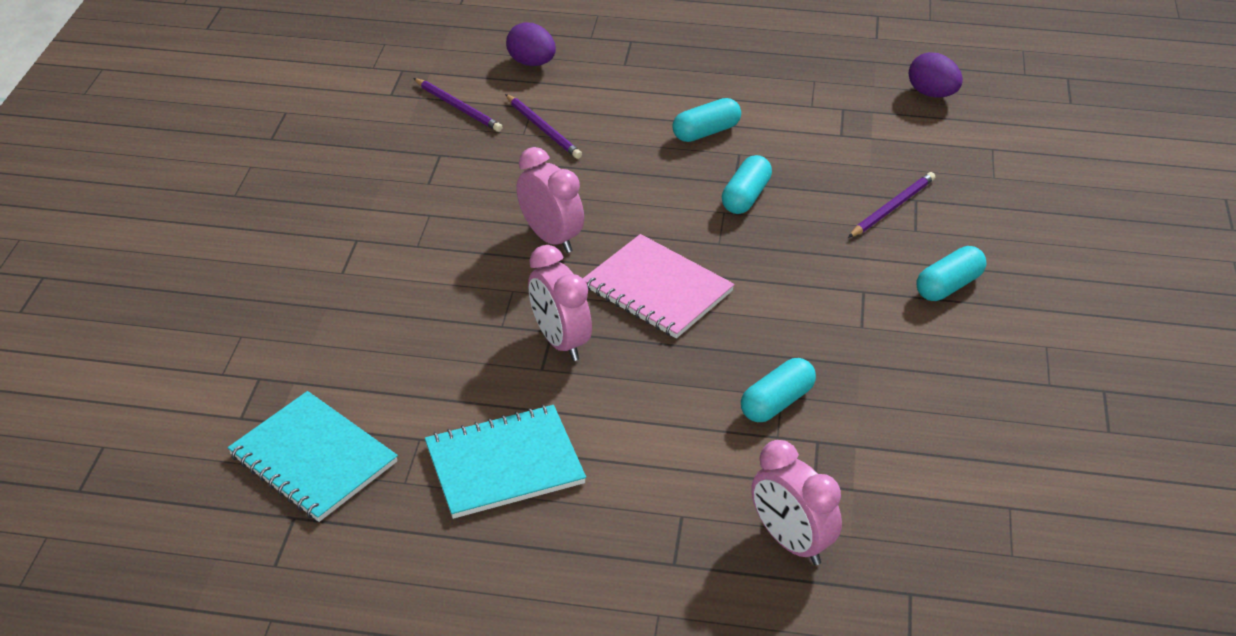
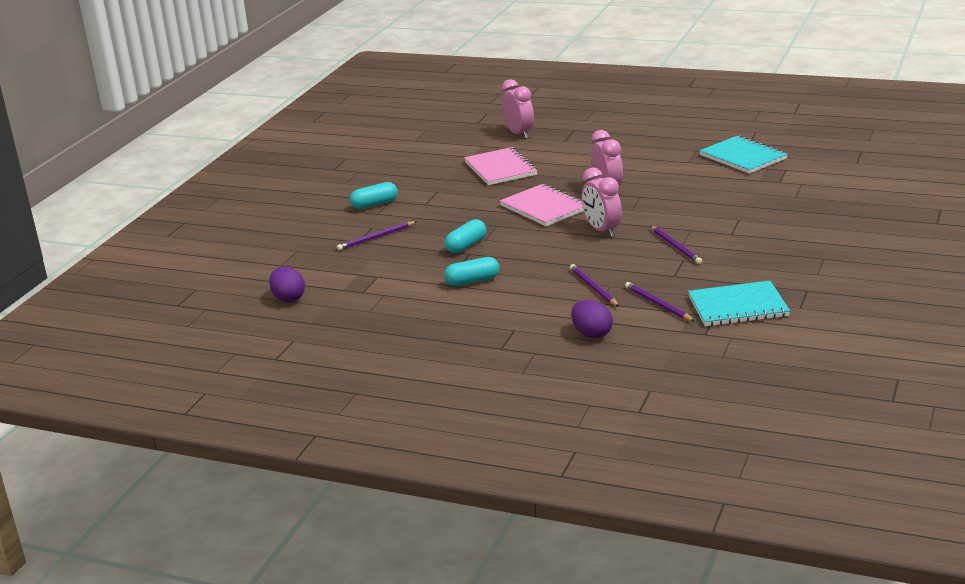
camera: 165 degrees left, 15 degrees down
(438, 208) = (676, 247): none -> purple pencil
(504, 464) = (645, 154): turquoise notebook -> turquoise notebook (738, 306)
(777, 402) = (500, 168): turquoise capsule -> pink notebook

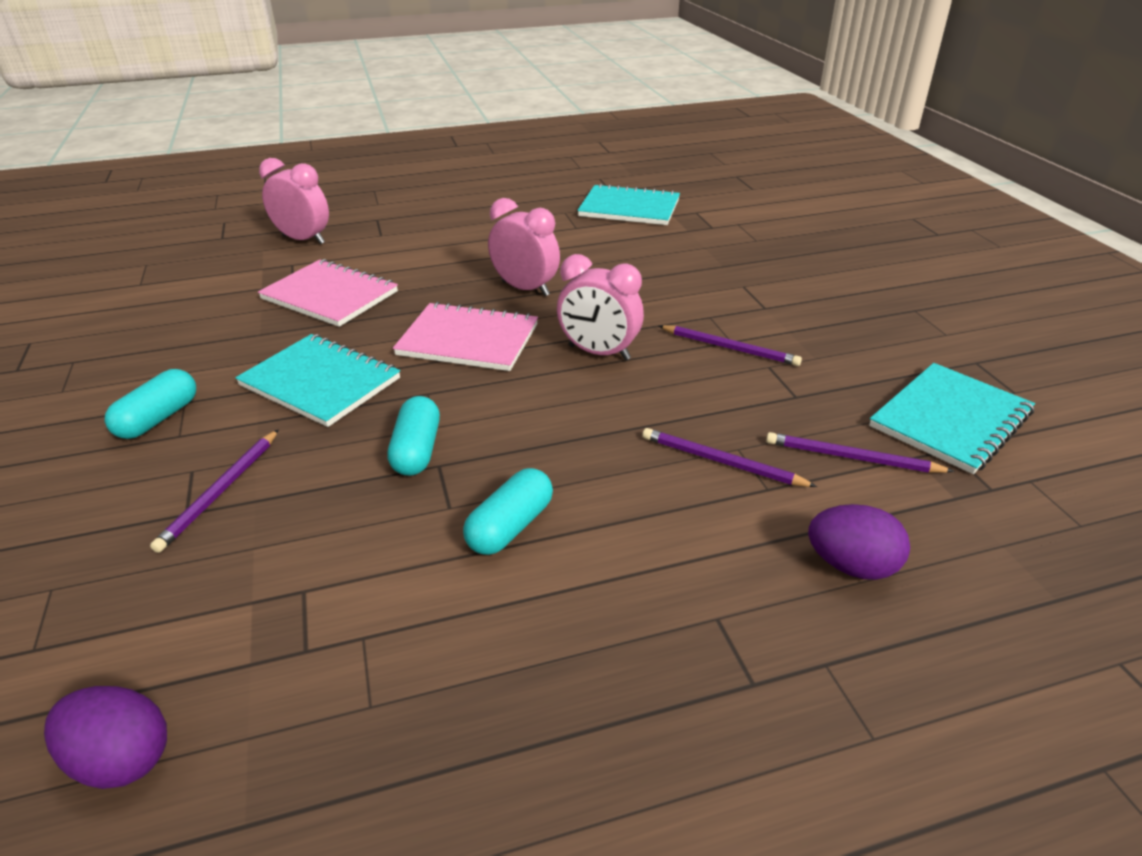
camera: 40 degrees left, 10 degrees up
(454, 208) = (320, 382): none -> turquoise notebook

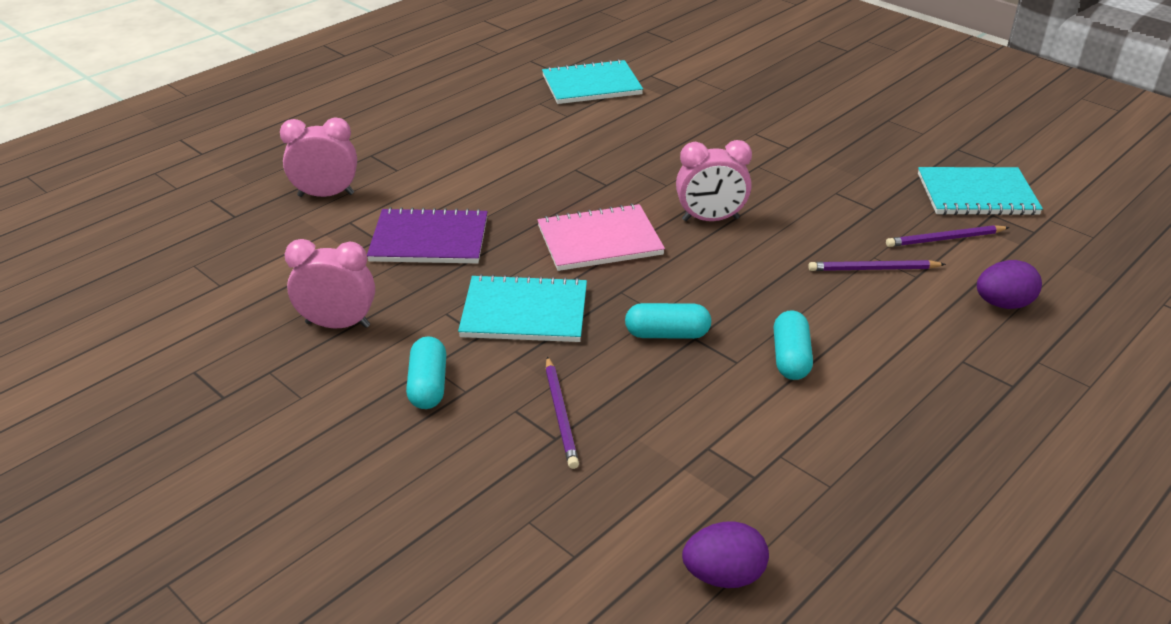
camera: 30 degrees left, 0 degrees up
(330, 295) = (429, 239): pink notebook -> purple notebook
(417, 450) = (667, 334): turquoise capsule -> turquoise capsule turned 60 degrees counterclockwise
(525, 289) = (592, 184): pink clock -> pink clock (338, 324)
(730, 348) = (797, 187): purple pencil -> none
(950, 420) = (977, 194): turquoise notebook -> turquoise notebook turned 75 degrees clockwise

